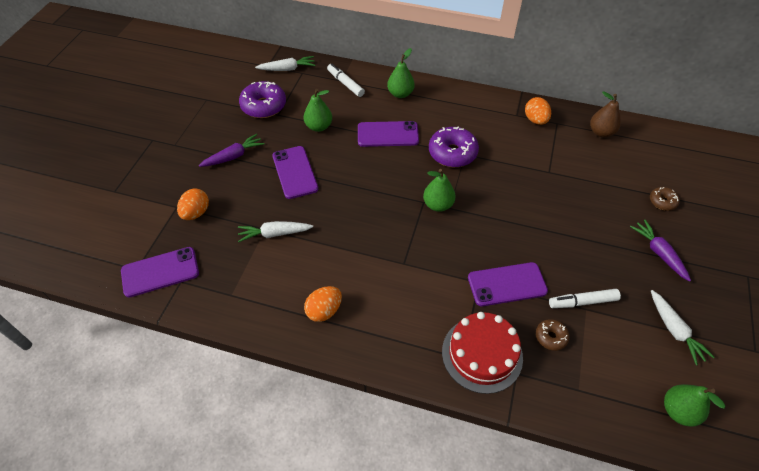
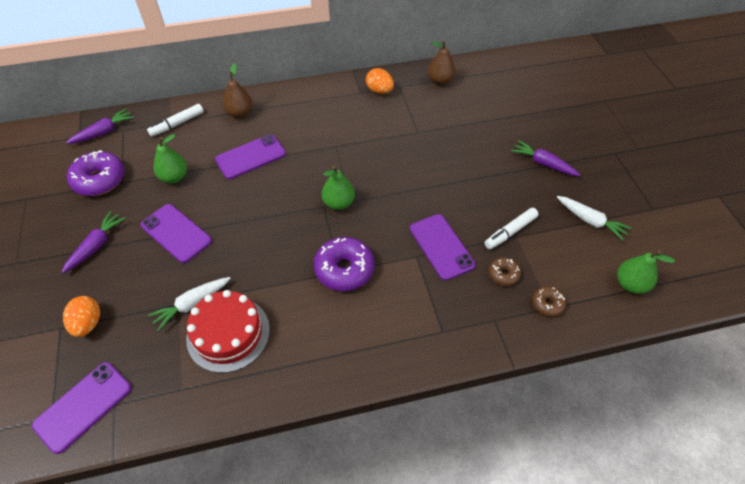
camera: 30 degrees left, 0 degrees up
(287, 69) = (103, 132): white carrot -> purple carrot
(324, 310) = (290, 354): orange egg -> none
(345, 83) = (177, 124): white marker -> white marker turned 60 degrees counterclockwise
(400, 94) = (240, 113): green pear -> brown pear
(452, 153) = (323, 150): purple donut -> purple donut (344, 269)
(482, 354) = (457, 319): red cake -> red cake (228, 333)
(507, 284) = (441, 247): purple phone -> purple phone turned 75 degrees counterclockwise
(662, 202) = (521, 120): brown donut -> brown donut (547, 304)

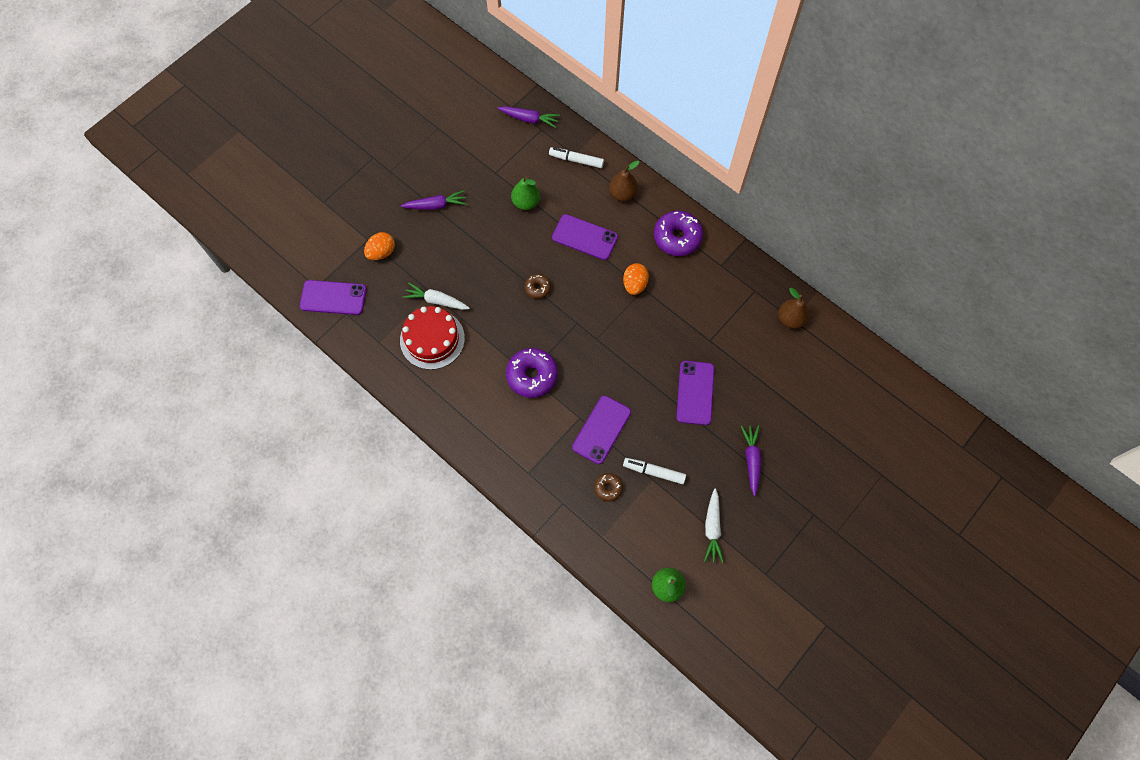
camera: 55 degrees right, 15 degrees up
(99, 180) = (486, 157): purple donut -> purple donut (677, 237)
(176, 233) = (481, 245): purple phone -> purple phone (695, 393)
(338, 203) = (588, 331): green pear -> none
(379, 91) = (735, 279): orange egg -> orange egg (634, 284)
(547, 304) = (603, 533): brown donut -> brown donut (537, 288)

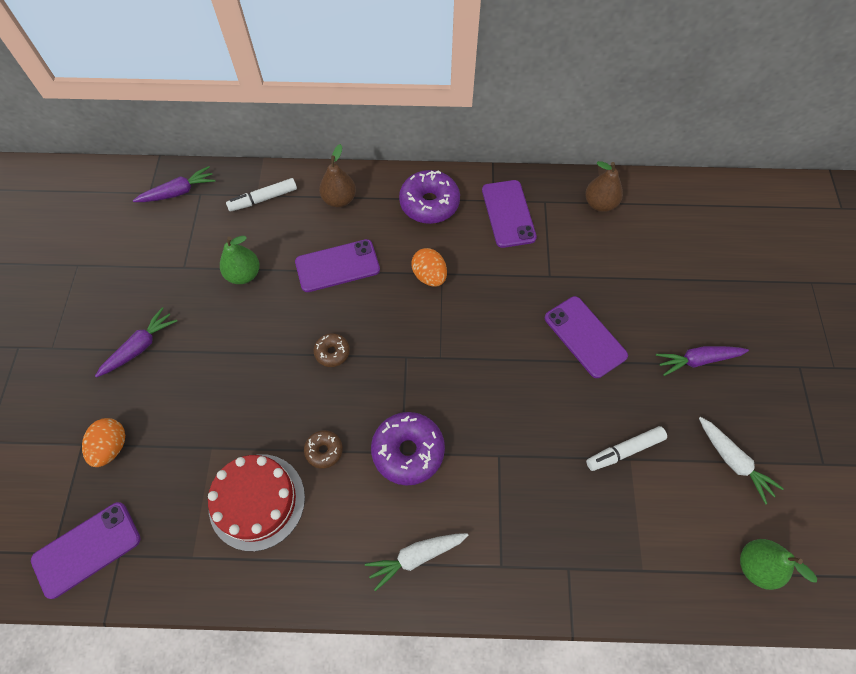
camera: 40 degrees left, 5 degrees down
(436, 300) = (226, 452): white carrot -> white carrot (416, 557)
(601, 429) = (532, 450): purple phone -> purple phone (508, 214)
(608, 488) = (598, 509): brown donut -> brown donut (324, 451)
(751, 460) = (697, 360): purple carrot -> purple carrot turned 60 degrees counterclockwise

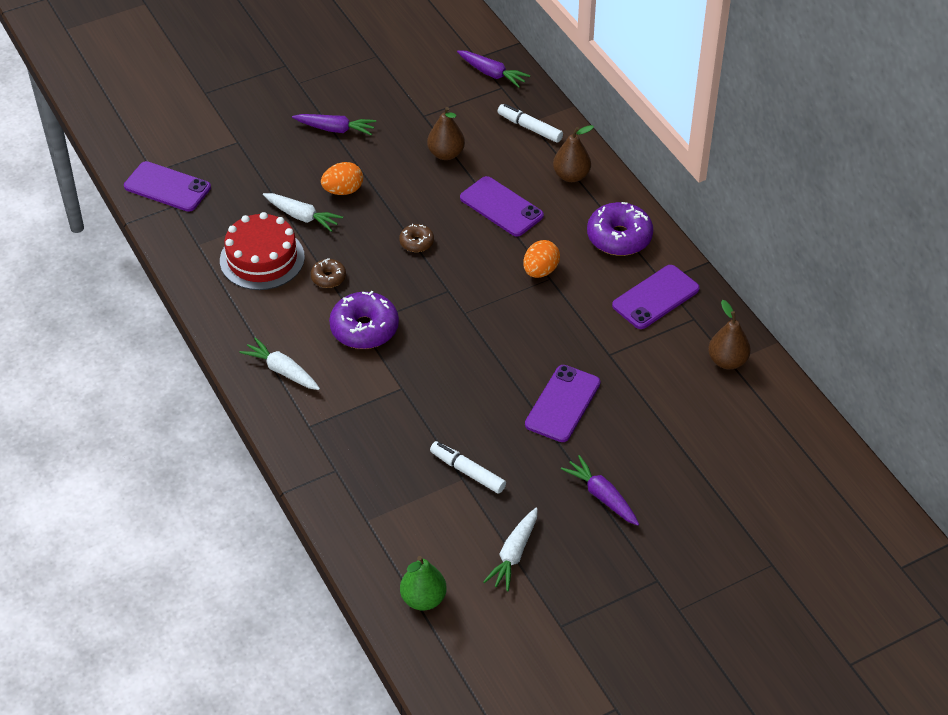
camera: 60 degrees right, 15 degrees down
(111, 447) = (247, 158): orange egg -> orange egg (343, 190)
(229, 434) = (302, 216): none -> white carrot
(244, 274) = (446, 154): green pear -> brown pear

